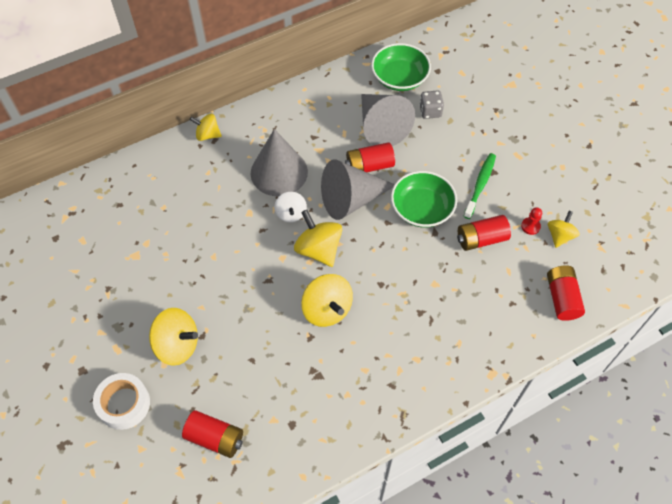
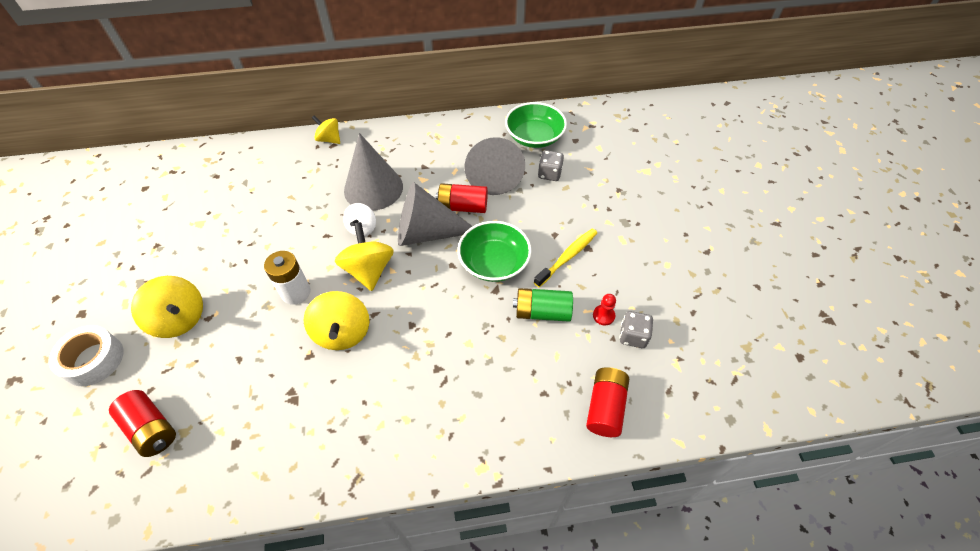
camera: 20 degrees right, 5 degrees down
(266, 289) = (296, 292): none -> white battery
(480, 185) = (567, 257): green toothbrush -> yellow toothbrush
(481, 239) = (542, 312): red battery -> green battery
(559, 236) = (633, 336): yellow spinning top -> grey dice

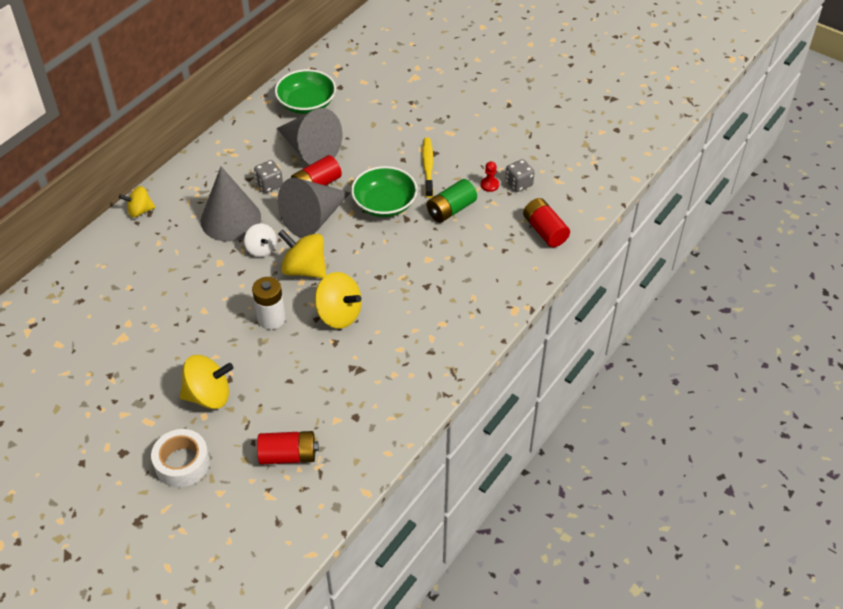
camera: 45 degrees left, 5 degrees down
(549, 174) = (350, 122): grey dice -> grey dice (269, 184)

